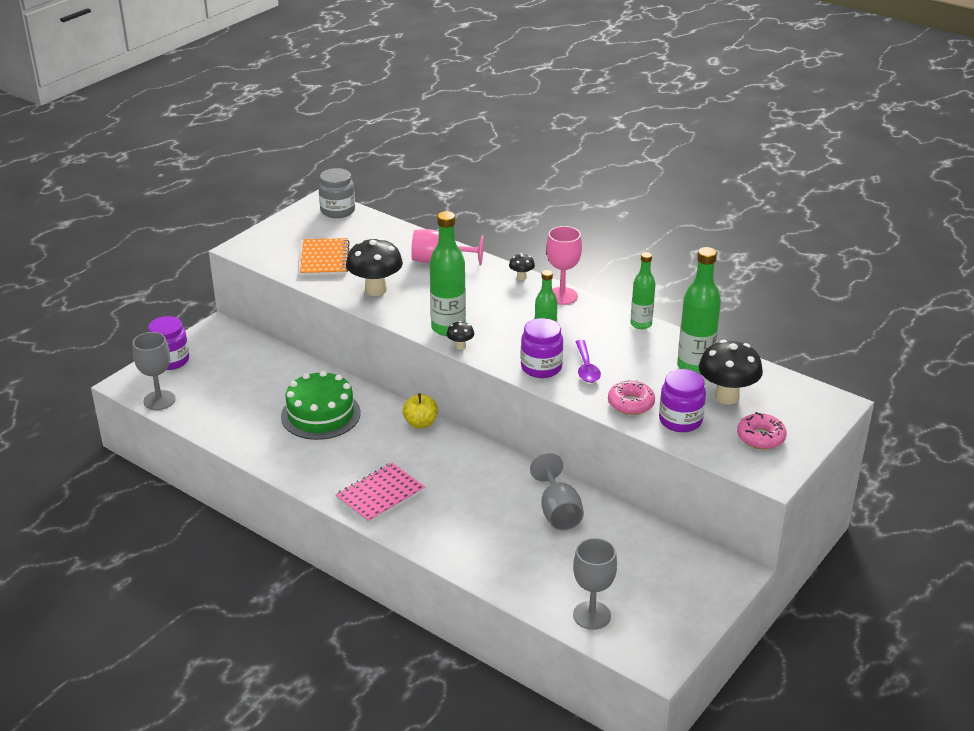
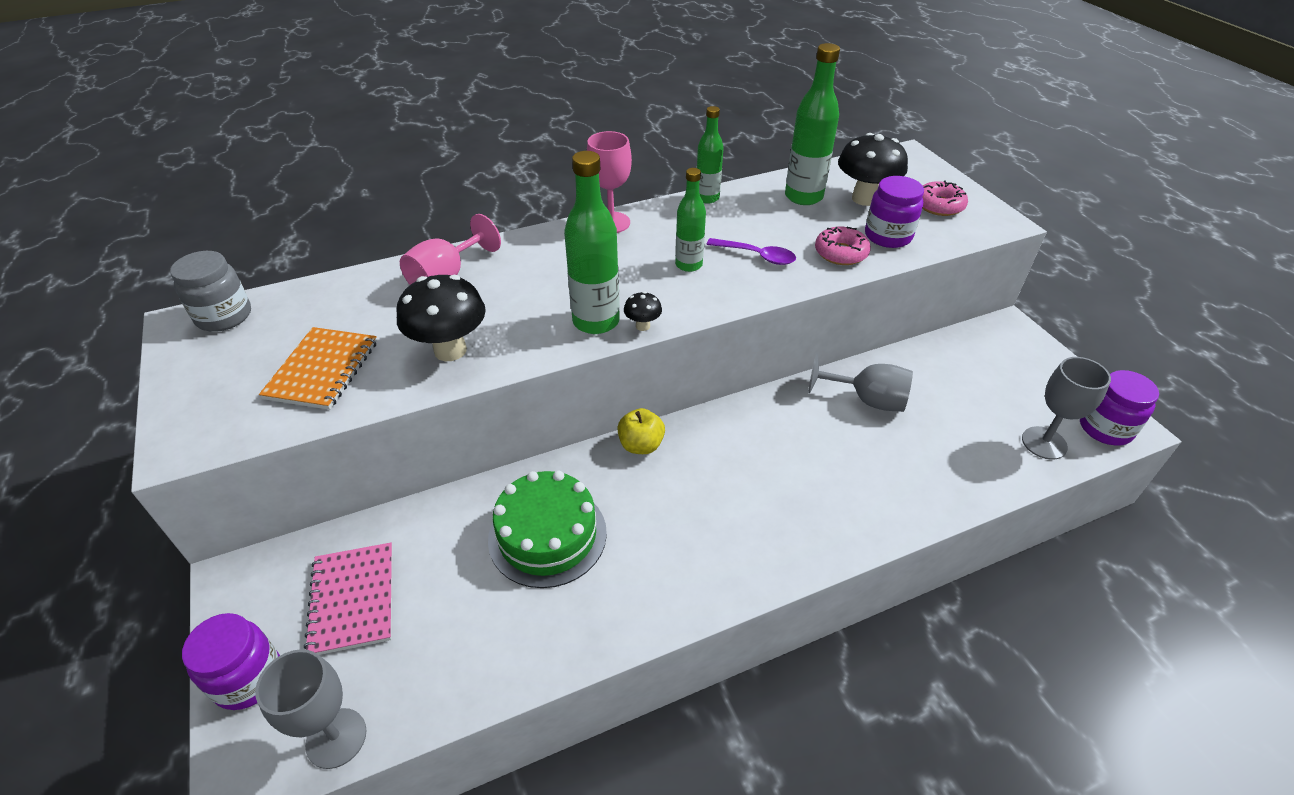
camera: 60 degrees left, 10 degrees up
(325, 259) = (322, 370): orange notebook -> orange notebook turned 75 degrees clockwise
(380, 495) = (754, 538): pink notebook -> pink notebook (353, 599)
(521, 277) = (548, 234): black mushroom -> none
(541, 367) = (734, 284): purple jar -> purple jar (1105, 428)

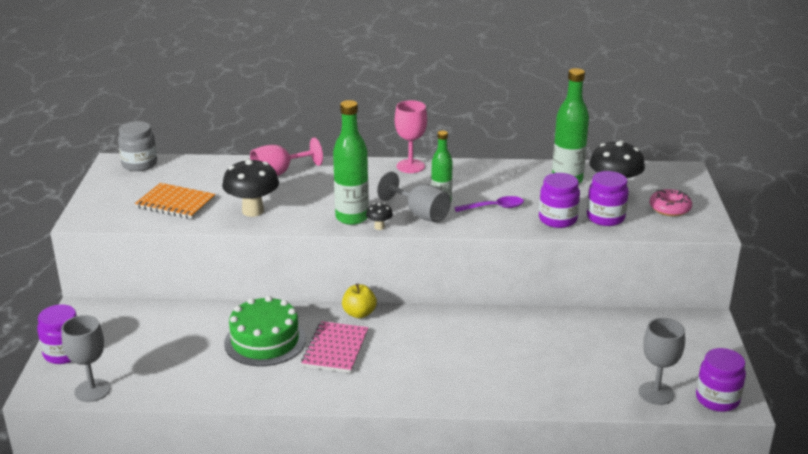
camera: 25 degrees right, 15 degrees down
(322, 370) = (175, 203): orange notebook -> orange notebook turned 75 degrees clockwise
(353, 599) = (136, 337): pink notebook -> pink notebook (335, 349)
(707, 198) = (493, 166): green bottle -> none
(757, 256) = (494, 207): purple spoon -> purple spoon turned 60 degrees counterclockwise
(841, 253) = (557, 219): pink donut -> purple jar
(867, 400) = (543, 332): grey goblet -> grey goblet (420, 214)

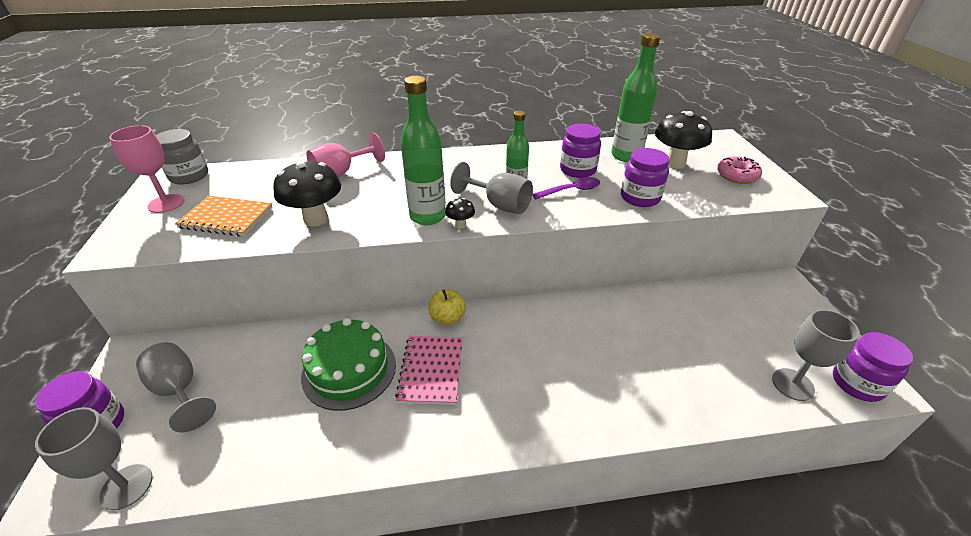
camera: 10 degrees left, 10 degrees up
(125, 339) = (179, 390): none -> grey goblet
(410, 166) = (472, 155): pink goblet -> pink goblet (166, 203)
(605, 218) = (684, 191): purple jar -> purple jar (577, 170)

